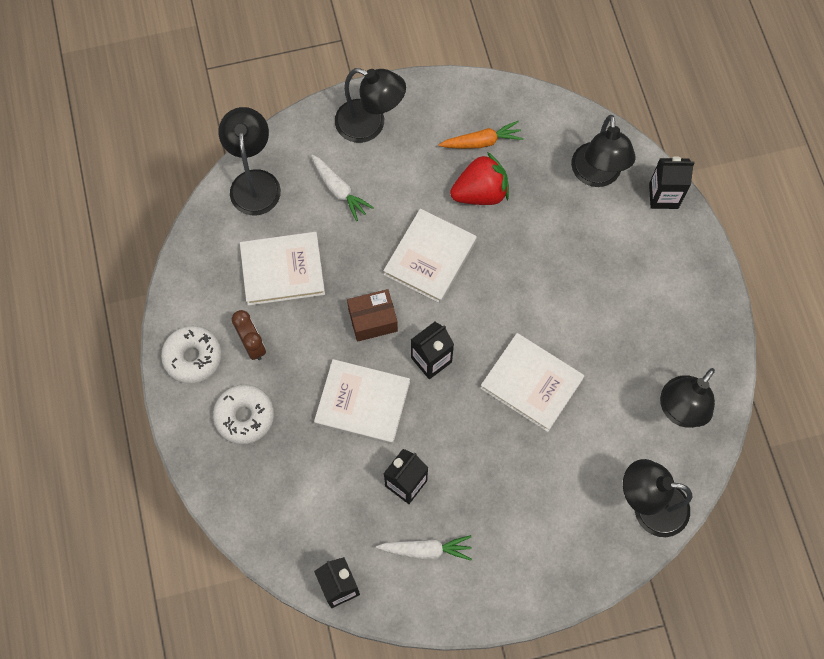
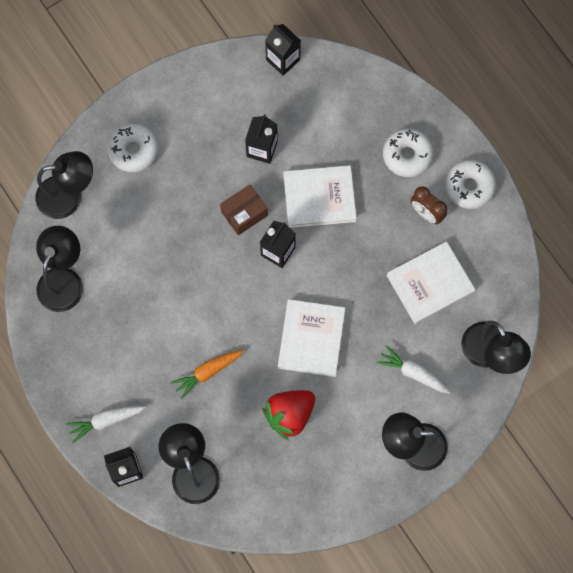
camera: 160 degrees right, 5 degrees up
(373, 320) = (338, 267): brown box -> brown box (244, 213)
(426, 550) = (228, 107): white carrot -> white carrot (105, 421)
(482, 142) = (306, 465): orange carrot -> orange carrot (207, 372)
(531, 383) = (190, 260): white book -> none
(556, 535) = (133, 150): none -> white donut

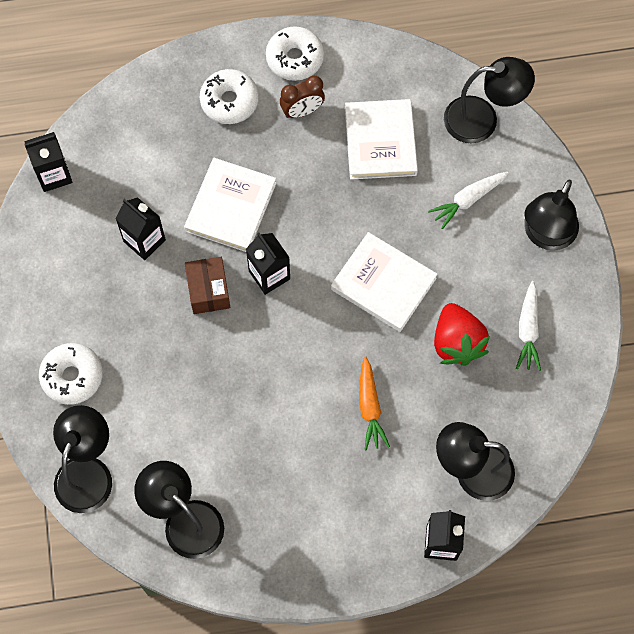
camera: 65 degrees left, 5 degrees down
(105, 421) = (374, 542): white carrot -> white carrot (528, 330)

